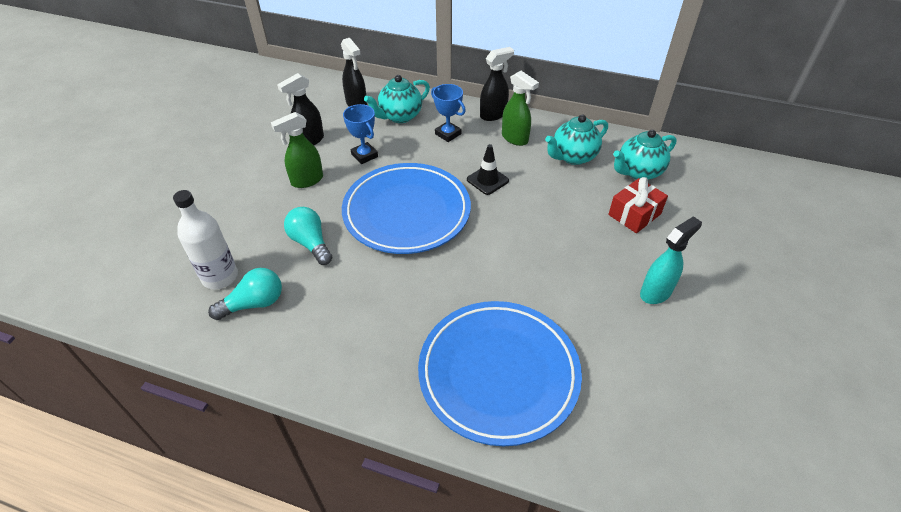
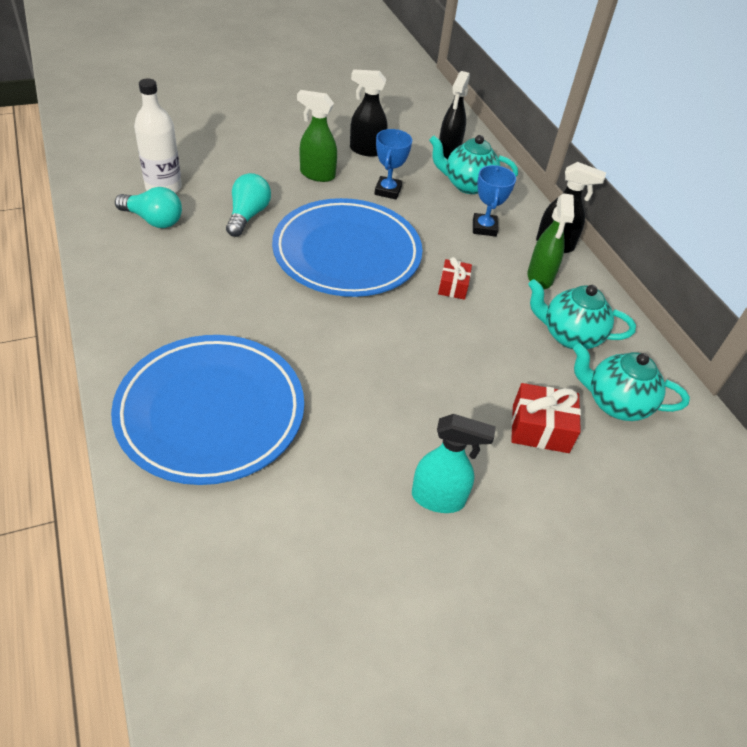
camera: 45 degrees right, 0 degrees up
(487, 180) = (453, 286): black traffic cone -> red gift

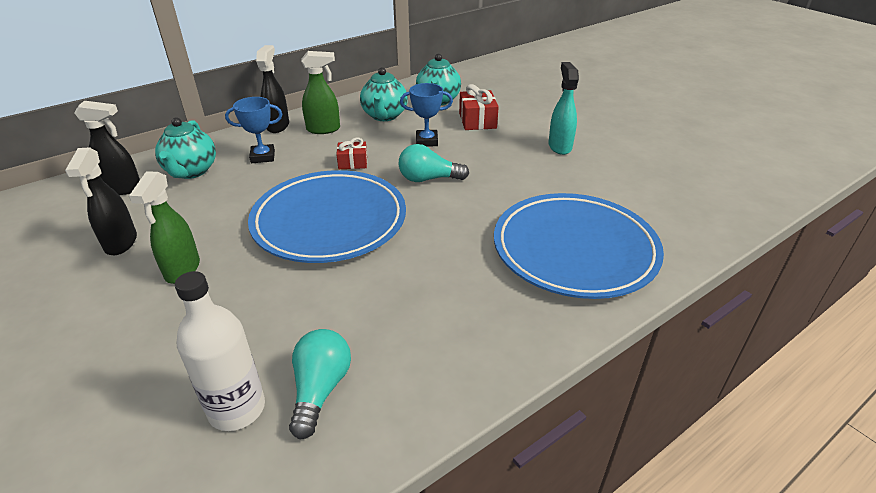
camera: 100 degrees left, 10 degrees down
(248, 215) = (284, 304): turquoise light bulb -> turquoise light bulb (428, 179)
(387, 191) = (210, 215): blue trophy -> blue trophy (426, 141)

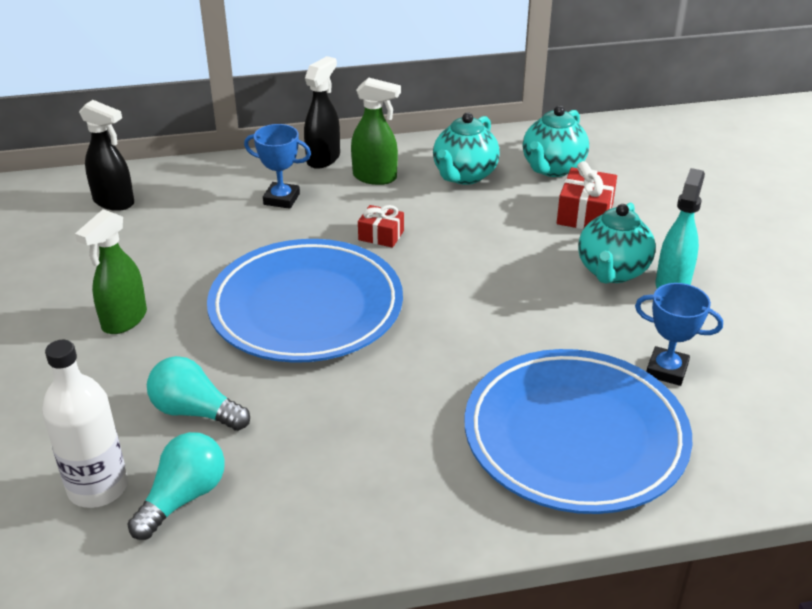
camera: 25 degrees right, 0 degrees up
(121, 243) = (81, 270): black spray bottle -> none
(191, 171) = (194, 198): turquoise teapot -> turquoise teapot (612, 272)
(426, 141) = (494, 228): blue trophy -> blue trophy (666, 370)
(428, 179) = (459, 284): turquoise light bulb -> turquoise light bulb (195, 412)

